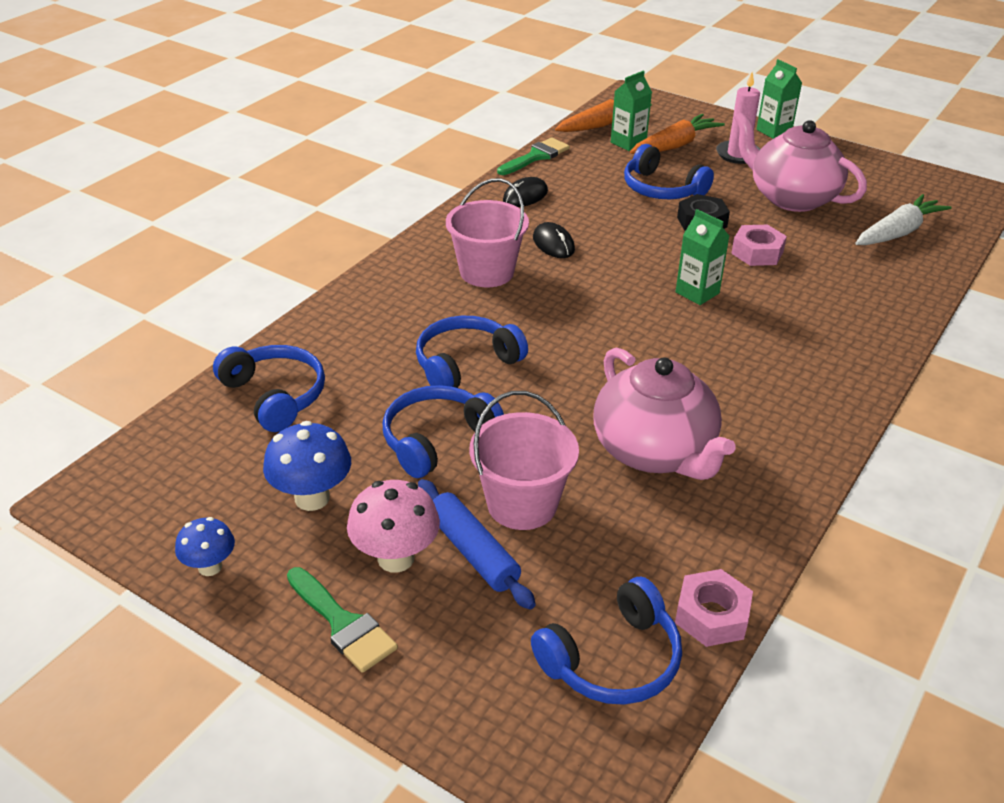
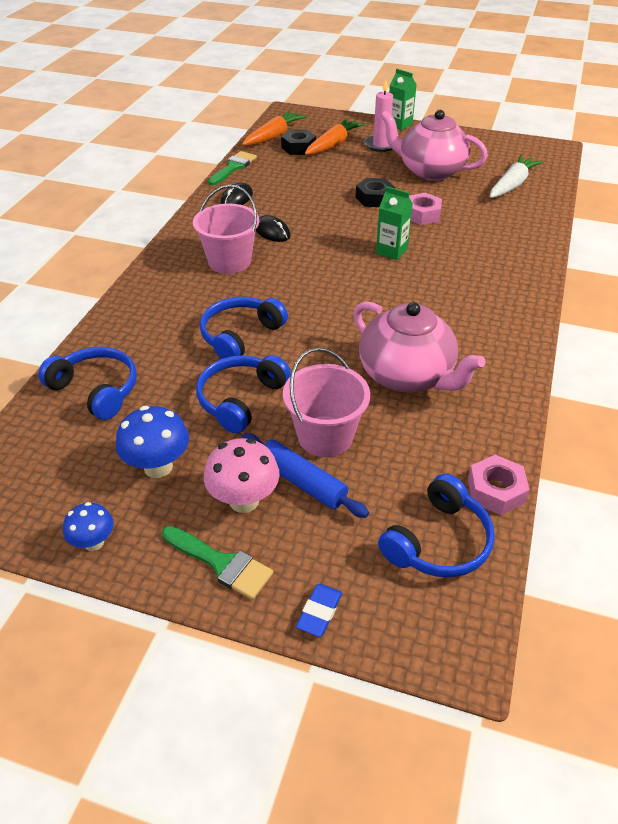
camera: 15 degrees left, 5 degrees up
(434, 706) = (319, 612): none -> blue eraser
(628, 143) = (298, 147): green carton -> black nut
(661, 189) = (336, 178): blue headphones -> none

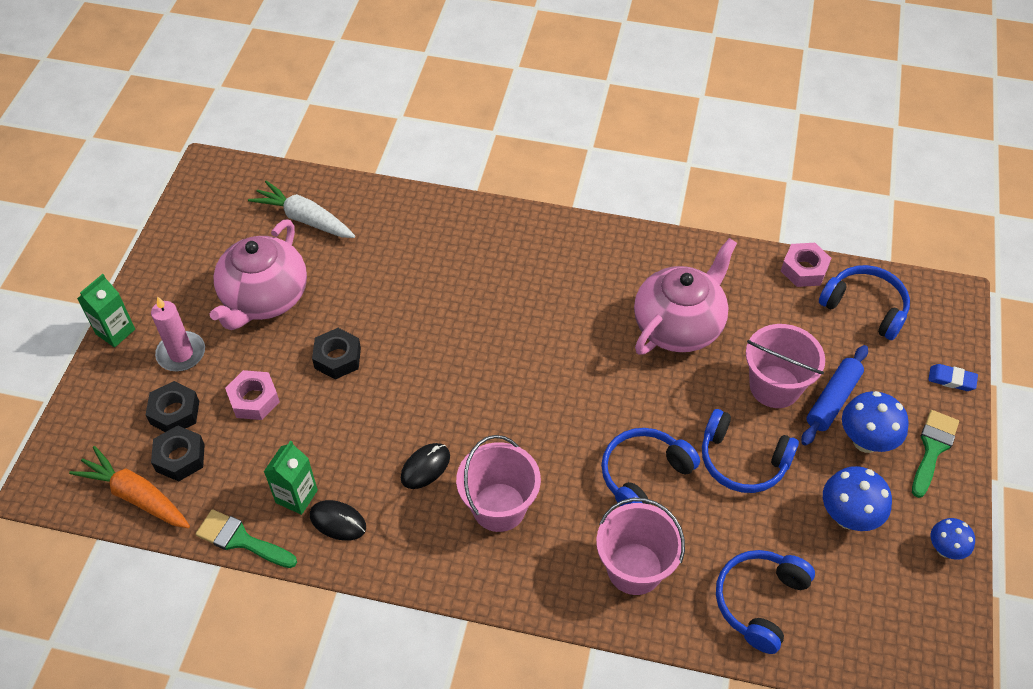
camera: 95 degrees left, 10 degrees up
(154, 322) = (634, 568): none -> pink bucket
(240, 335) = (643, 475): blue headphones -> blue headphones turned 105 degrees clockwise
(244, 500) = (865, 441): pink mushroom -> blue mushroom
(333, 145) = (175, 412): orange carrot -> black nut
(391, 251) = (462, 339): green carton -> green carton (296, 496)
(422, 214) = (378, 309): pink nut -> pink nut (254, 399)

